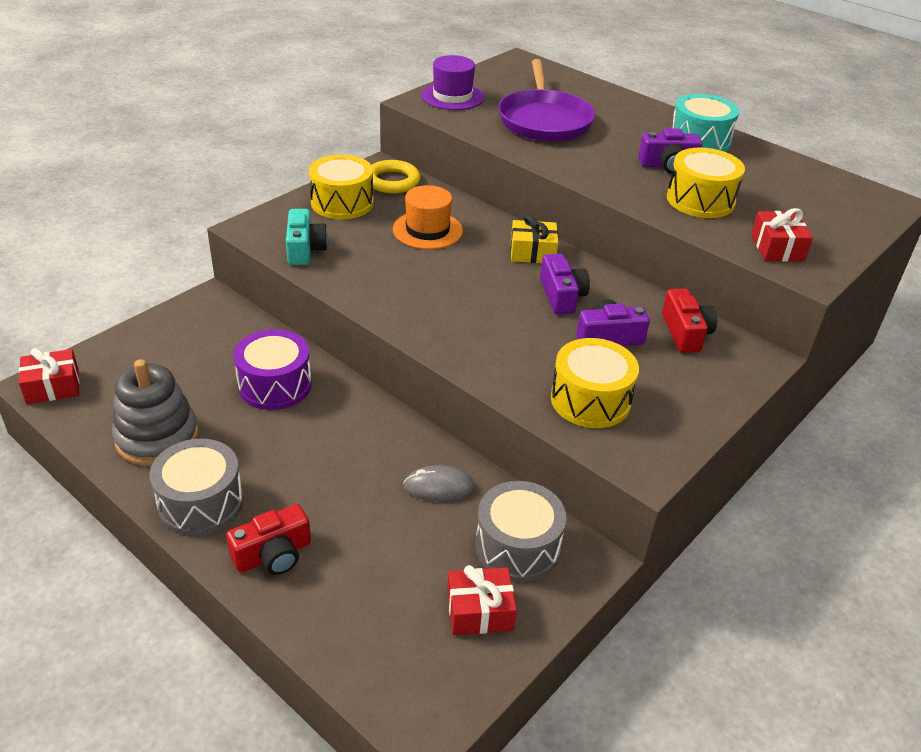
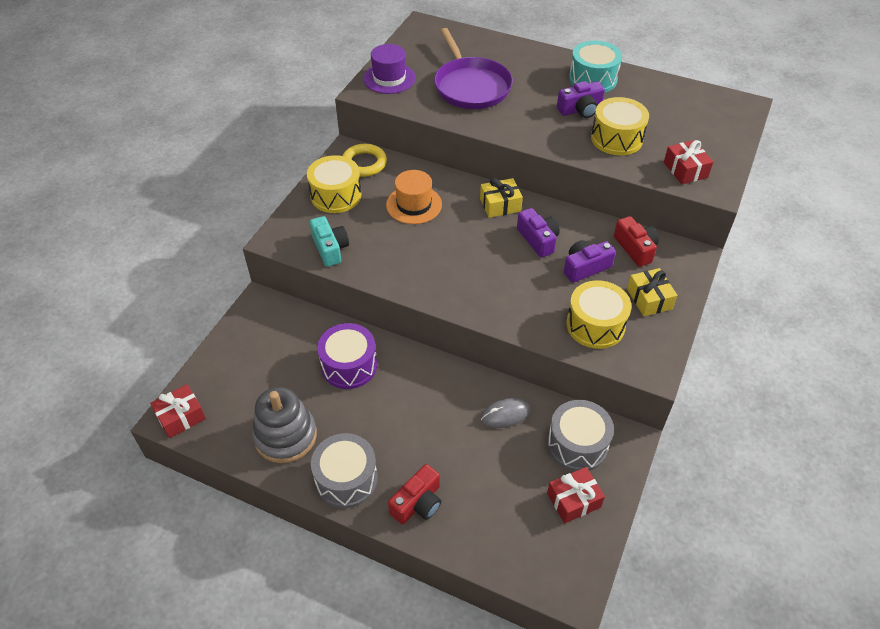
camera: 15 degrees left, 10 degrees up
(678, 390) = (649, 299): none -> yellow gift

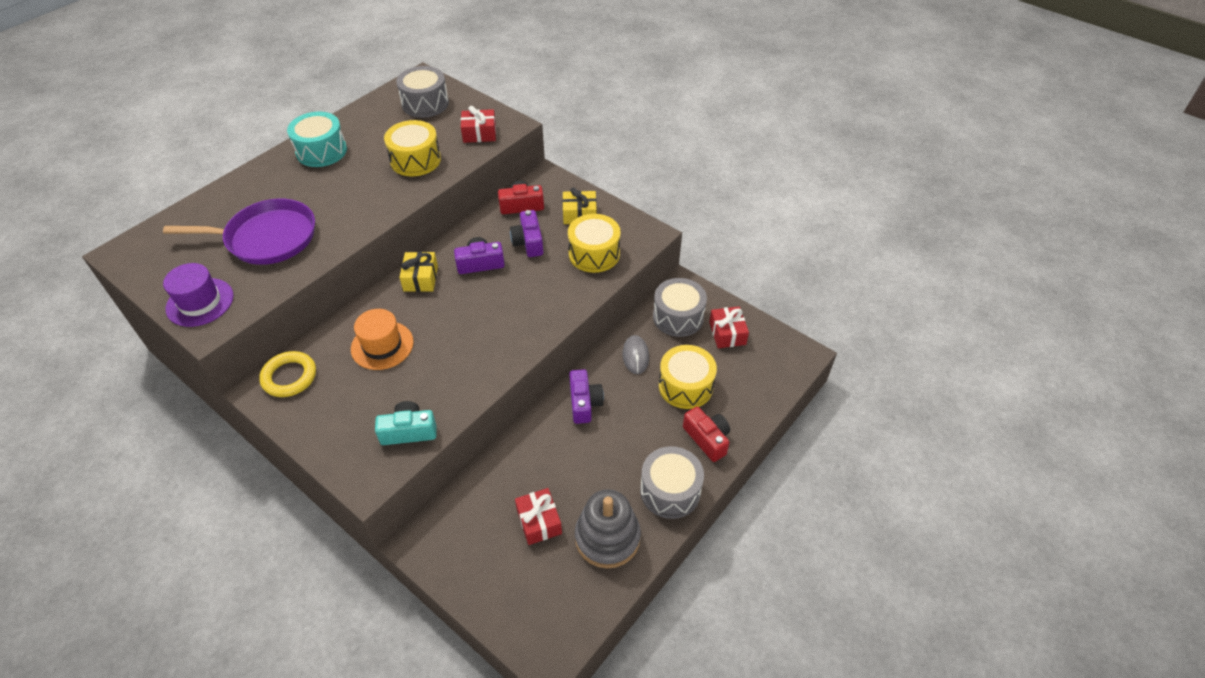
camera: 75 degrees left, 0 degrees up
(181, 417) = (550, 644): red gift -> red gift (539, 521)
(336, 195) = (327, 412): yellow drum -> yellow drum (685, 386)
(349, 365) = (539, 466): purple drum -> none
(580, 110) = (360, 171): purple camera -> purple camera (584, 403)
(705, 120) = (425, 103): none -> grey drum

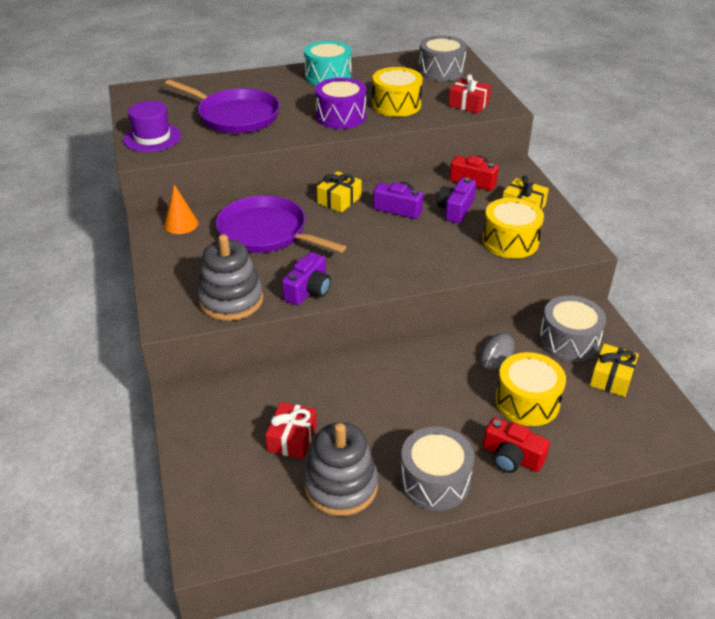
camera: 35 degrees right, 10 degrees down
(289, 377) = (181, 224): yellow ring -> orange cone
(374, 195) = (341, 116): none -> purple drum
(382, 345) = (266, 233): orange hat -> purple pan
(409, 431) = (231, 300): turquoise camera -> grey stacking toy
(584, 403) = (414, 367): purple camera -> purple camera (308, 290)
(707, 439) = (511, 457): red camera -> red camera turned 120 degrees clockwise
(727, 333) = (611, 378): red gift -> yellow gift

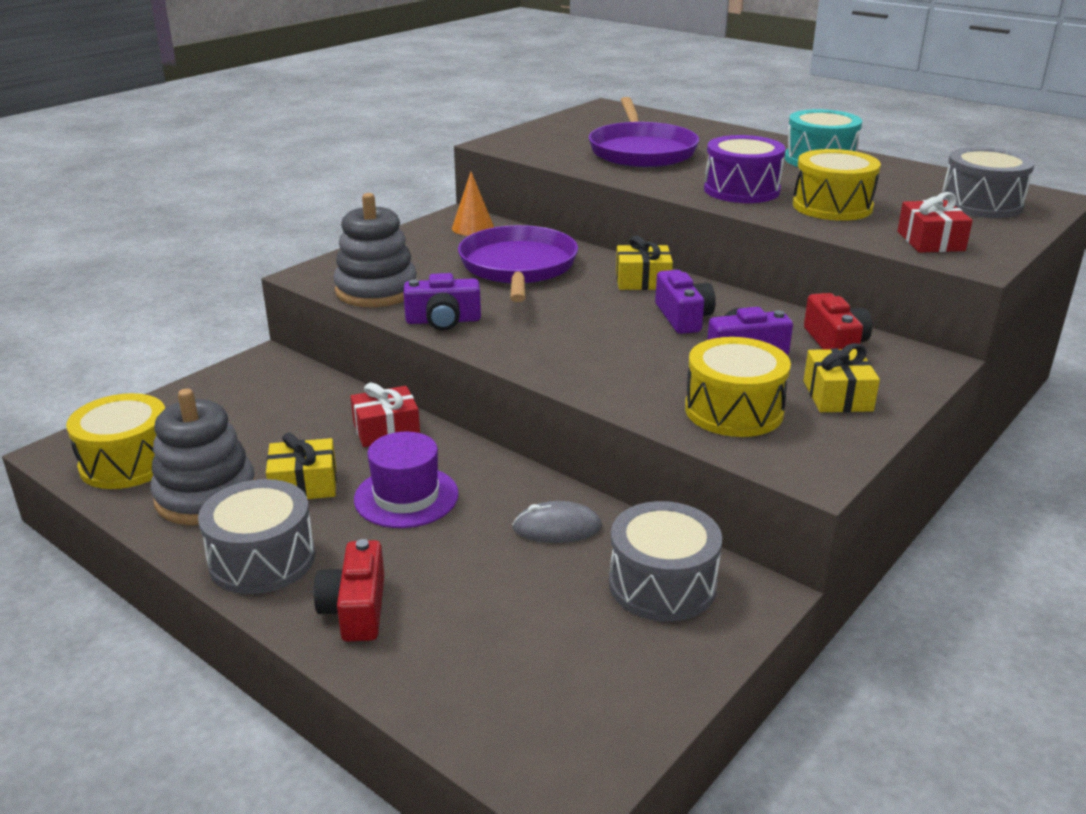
camera: 55 degrees right, 10 degrees down
(152, 138) = (535, 137): purple hat -> purple hat (406, 497)
(292, 438) = (258, 439): red gift -> red gift (386, 430)
(527, 401) = (482, 587): yellow drum -> yellow drum (127, 462)
(611, 378) = (624, 655): yellow gift -> yellow gift (304, 484)

